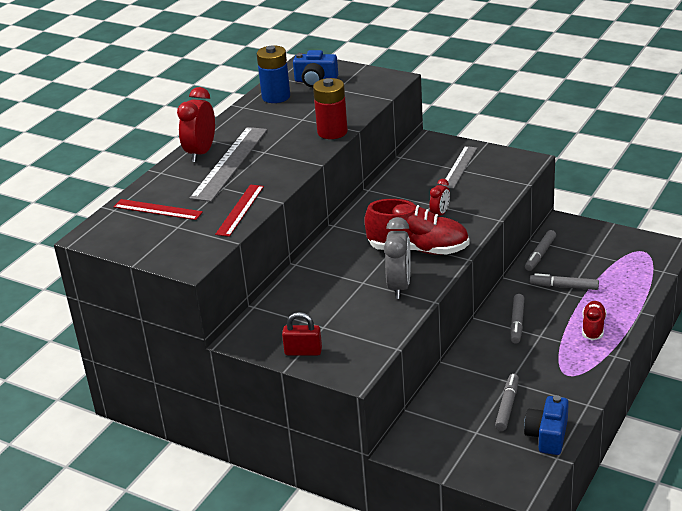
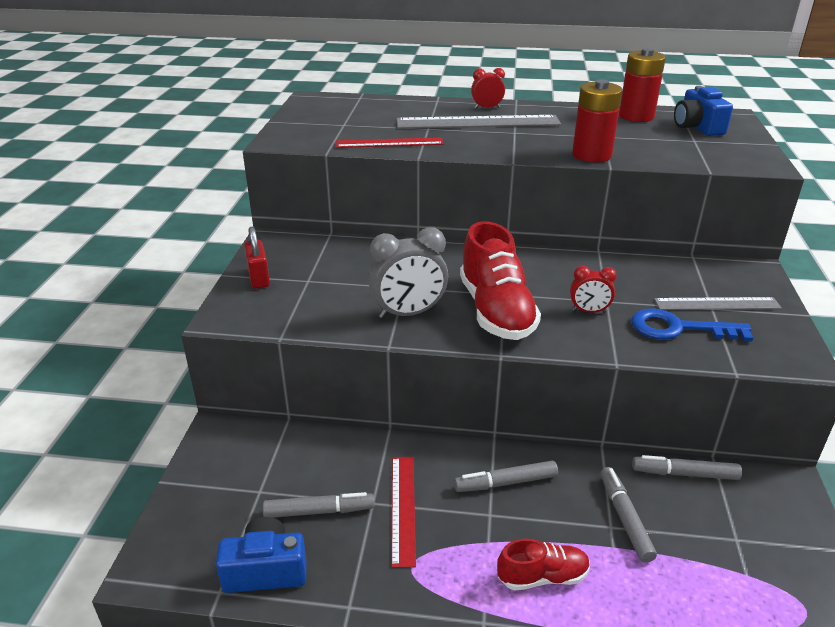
camera: 65 degrees right, 0 degrees up
(158, 209) = (369, 112): red ruler -> red ruler (403, 508)
(201, 153) = (487, 108): red clock -> red clock, size x0.56
(276, 97) = (636, 116): blue battery -> red battery
(477, 188) = (679, 328): none -> blue key

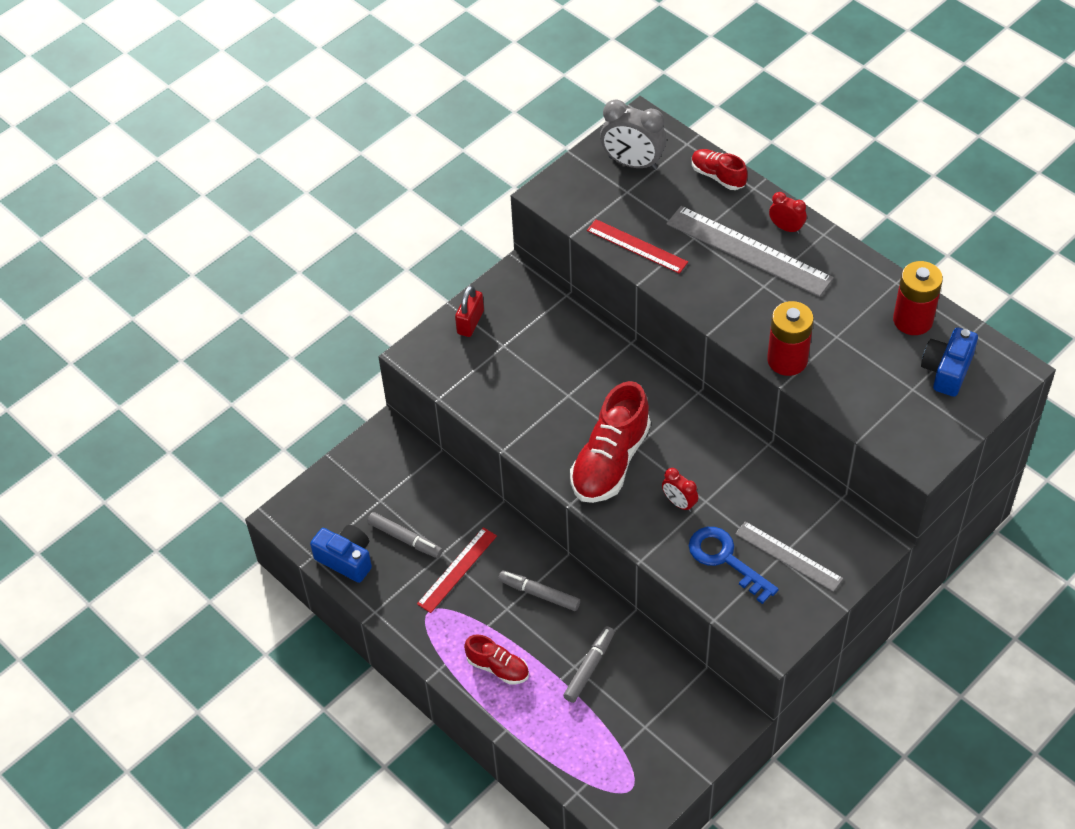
camera: 40 degrees right, 20 degrees up
(404, 103) = (718, 176): none -> red shoe
(408, 313) = (545, 426): grey clock -> grey clock (632, 163)
(684, 474) = (668, 666): grey marker -> none

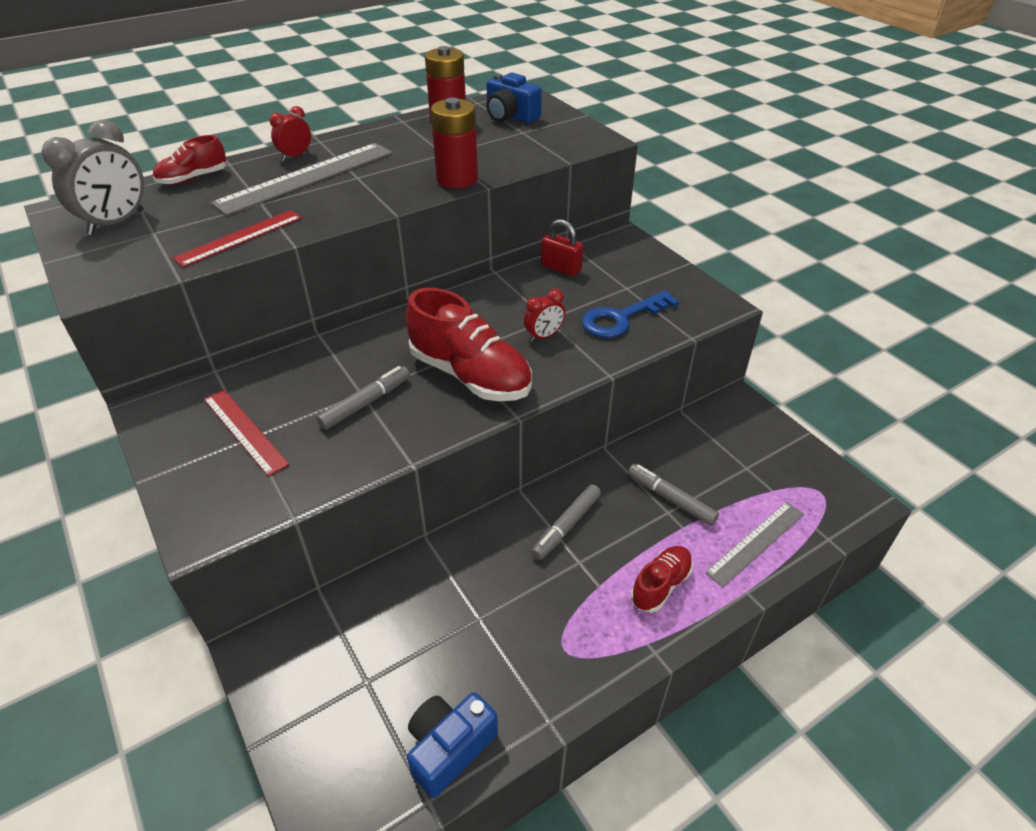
camera: 80 degrees left, 10 degrees down
(405, 538) = (441, 659): grey marker -> grey marker (366, 403)
(457, 570) = (510, 604): red ruler -> red ruler (245, 430)
(470, 322) = (189, 463): red padlock -> red padlock (561, 268)
(788, 556) = (626, 282): grey ruler -> grey ruler (756, 543)

